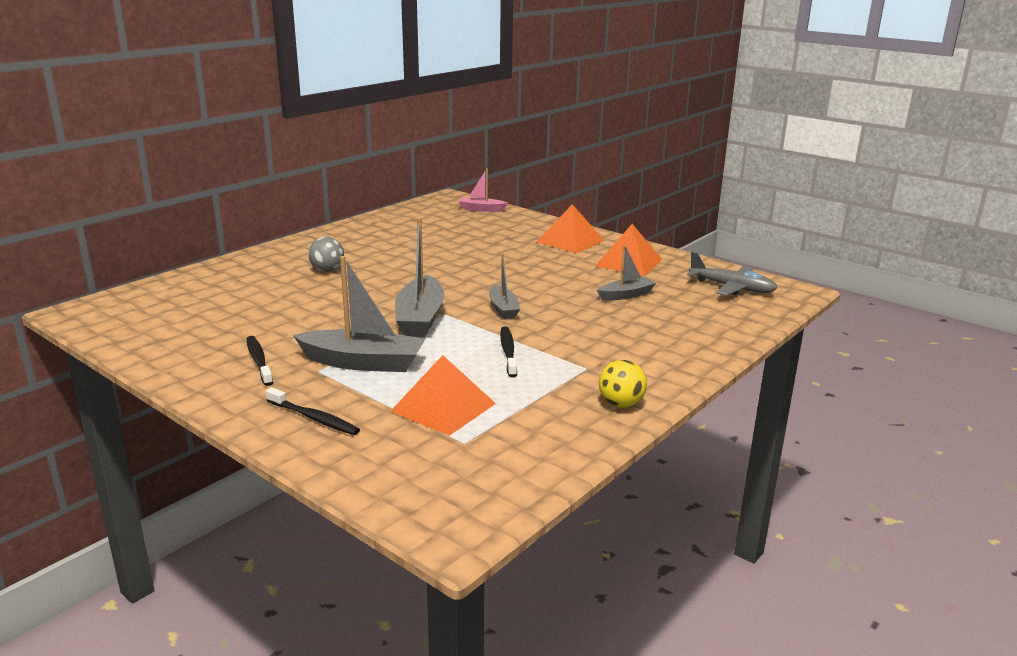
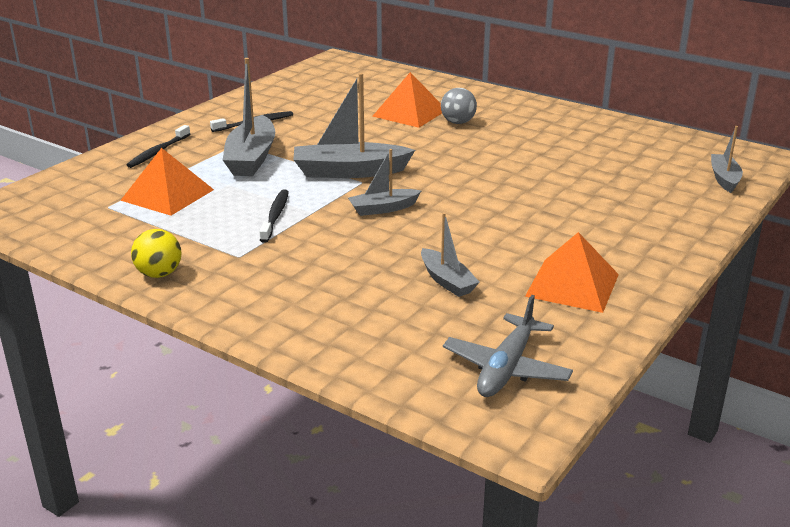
camera: 85 degrees right, 5 degrees up
(481, 209) = (724, 179): pink boat -> grey boat
(508, 352) = (275, 216): black toothbrush -> black toothbrush turned 75 degrees counterclockwise
(570, 241) = (636, 242): orange pyramid -> orange pyramid (409, 113)

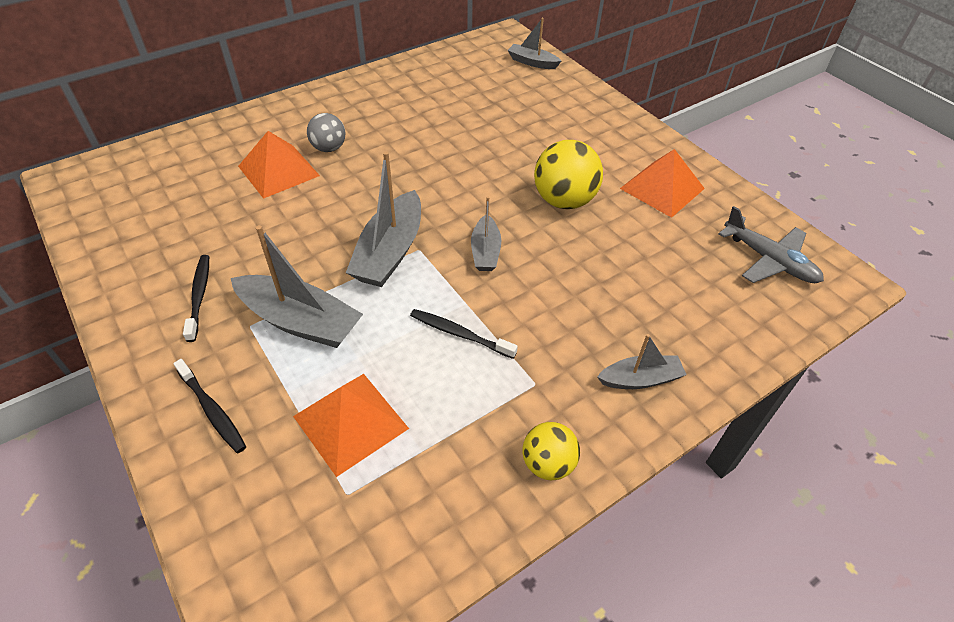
camera: 70 degrees left, 20 degrees up
(447, 281) = (634, 251): grey boat -> grey boat (640, 379)
(491, 233) = (564, 201): none -> yellow ball

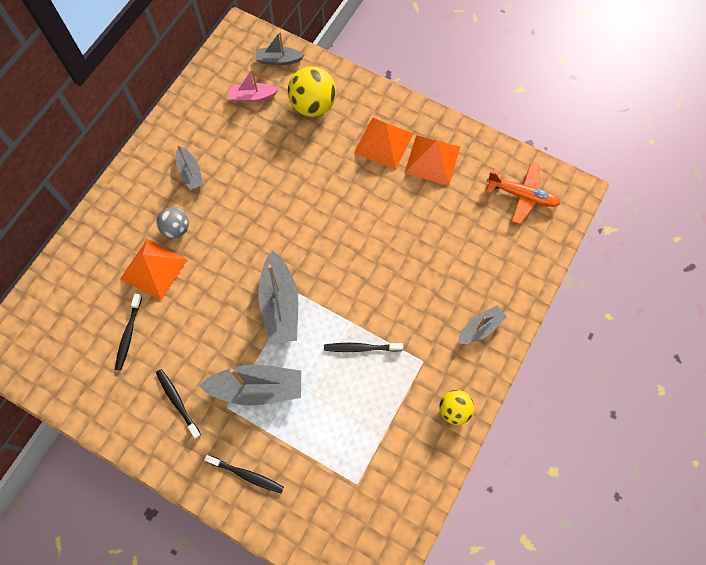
camera: 25 degrees left, 20 degrees up
(204, 214) = (128, 334): none -> black toothbrush
(350, 422) = (332, 440): orange pyramid -> orange pyramid (383, 143)
(485, 251) = (342, 274): grey boat -> grey boat (190, 173)
(486, 79) = (252, 97): none -> pink boat
(564, 201) = (372, 203): yellow ball -> yellow ball (313, 106)
(769, 260) = (522, 195): grey plane -> orange plane

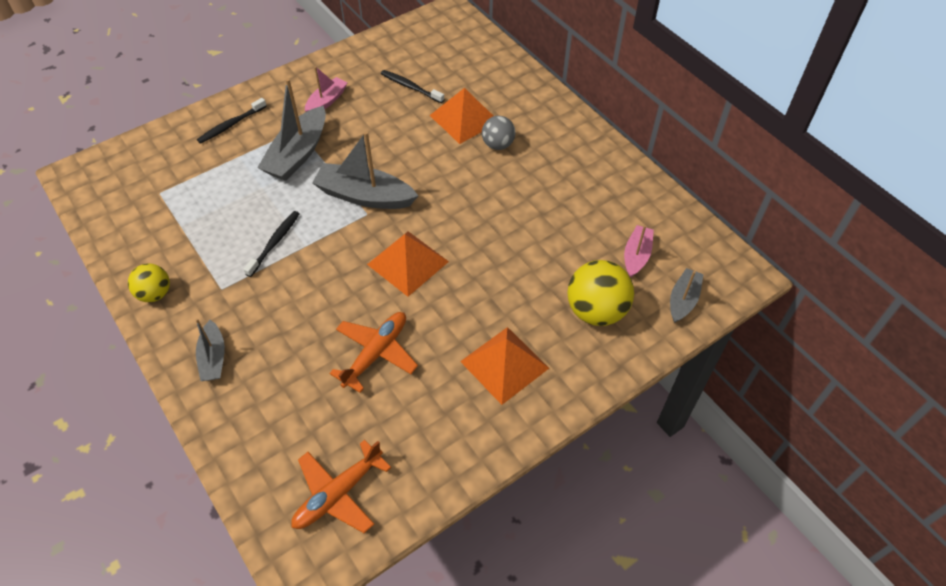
camera: 115 degrees right, 15 degrees down
(177, 402) = (326, 101): black toothbrush -> pink boat
(190, 173) = (558, 173): grey boat -> none
(417, 223) = (376, 353): none -> orange plane
(432, 159) = (451, 409): orange pyramid -> orange pyramid (408, 263)

